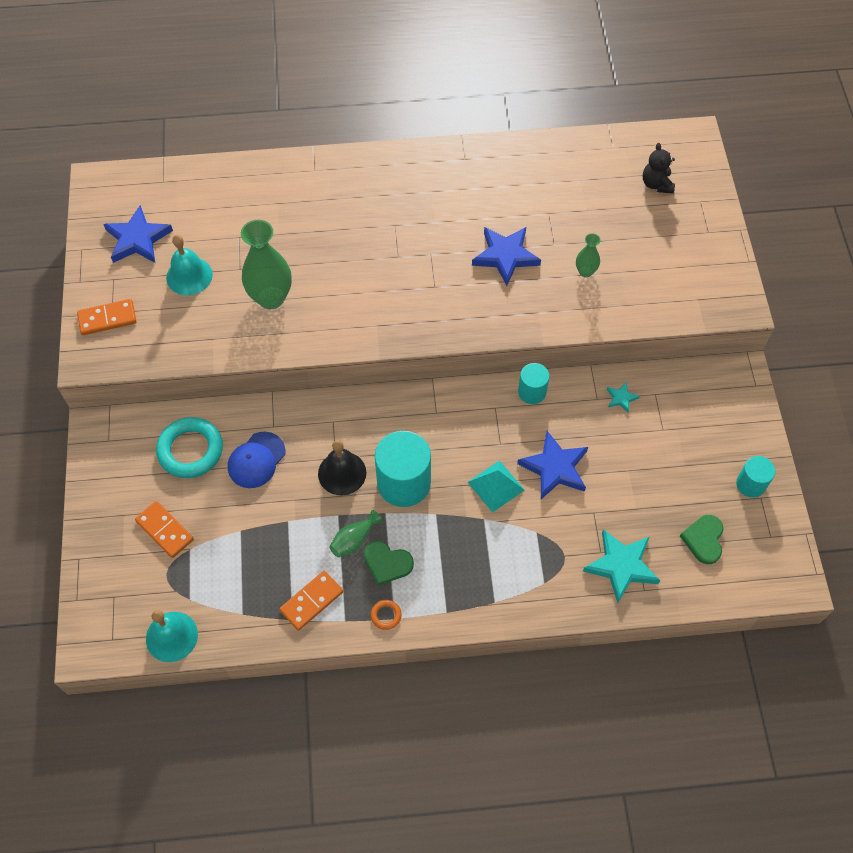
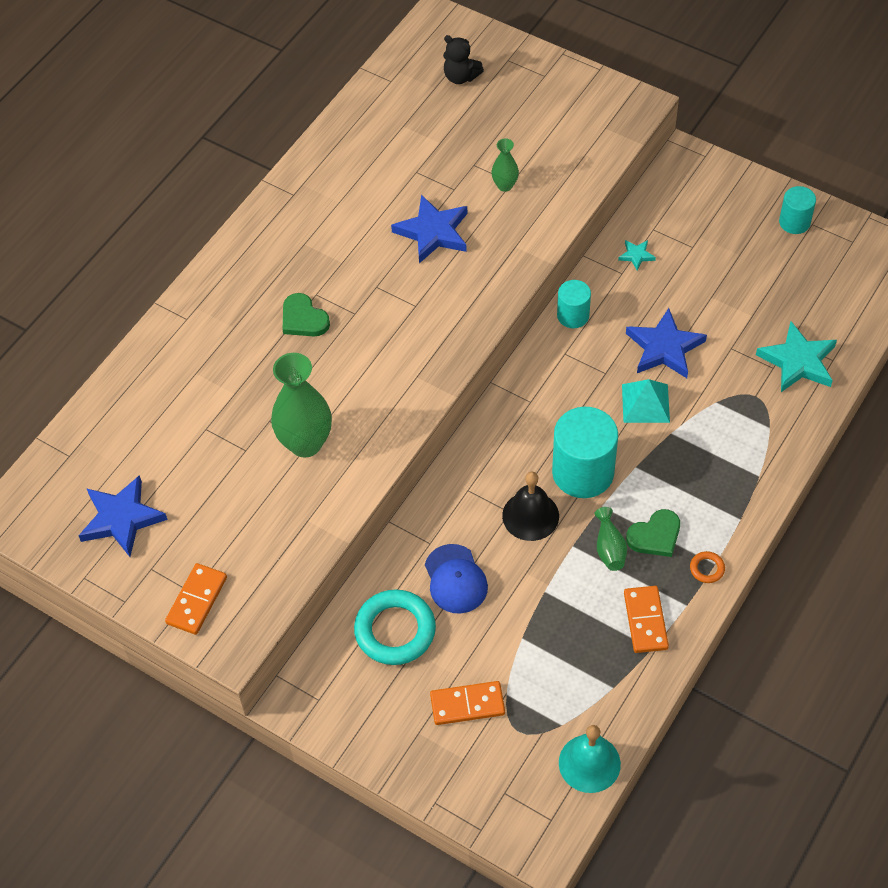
camera: 50 degrees left, 5 degrees down
(189, 276) = (212, 498): turquoise bell -> none
(703, 540) = (819, 288): green heart -> green heart (303, 319)

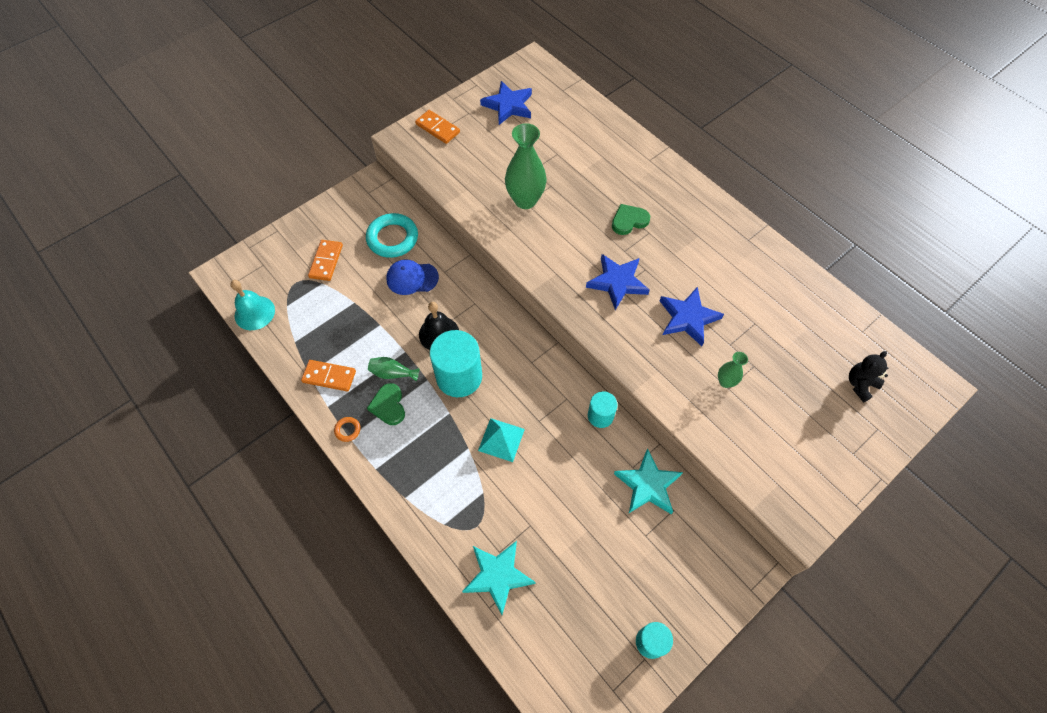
camera: 105 degrees right, 5 degrees up
(636, 255) = (648, 485): turquoise star -> turquoise star, size x2.10
(664, 348) = (547, 472): blue star -> blue star (617, 282)

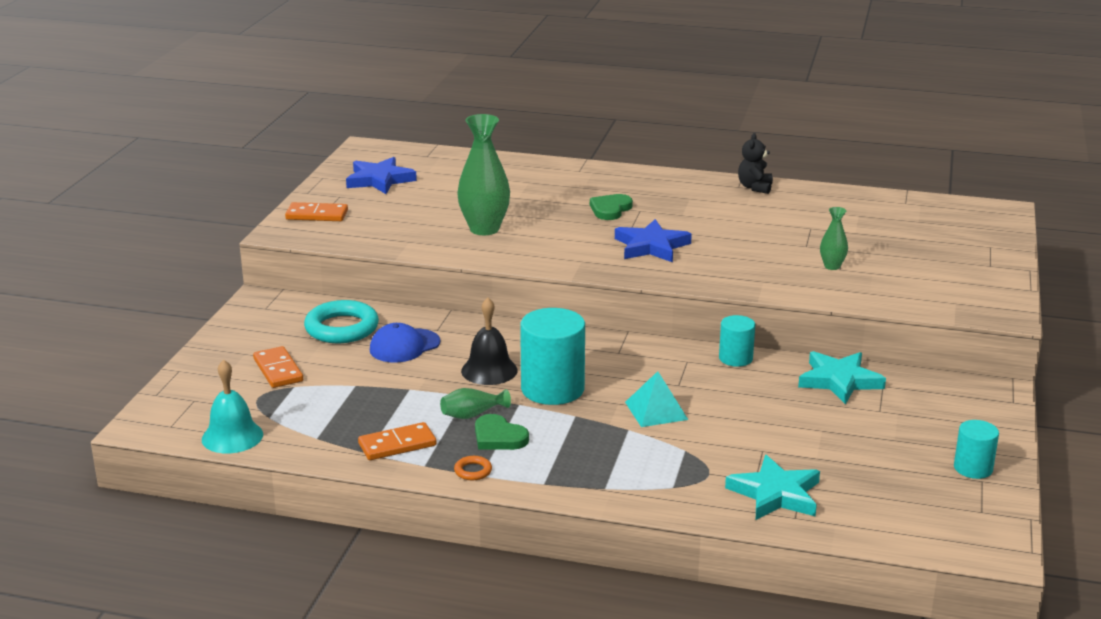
camera: 35 degrees left, 35 degrees down
(688, 318) = (747, 244): blue star -> none
(860, 384) = (944, 229): black teddy bear -> black teddy bear (755, 187)

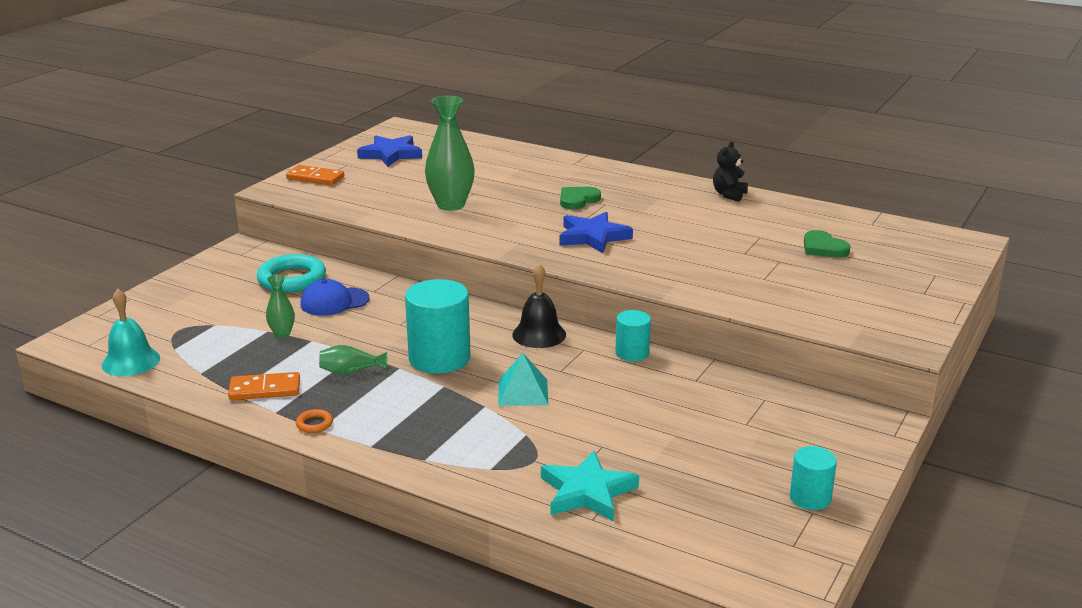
camera: 15 degrees right, 0 degrees up
(278, 370) = (212, 309): orange domino -> none
(489, 370) = (393, 333): black bell -> black bell (539, 334)
(498, 437) = (359, 396): green heart -> green heart (823, 248)
(832, 266) = (757, 275): green vase -> green vase (282, 334)
(839, 381) = (722, 388): turquoise star -> none

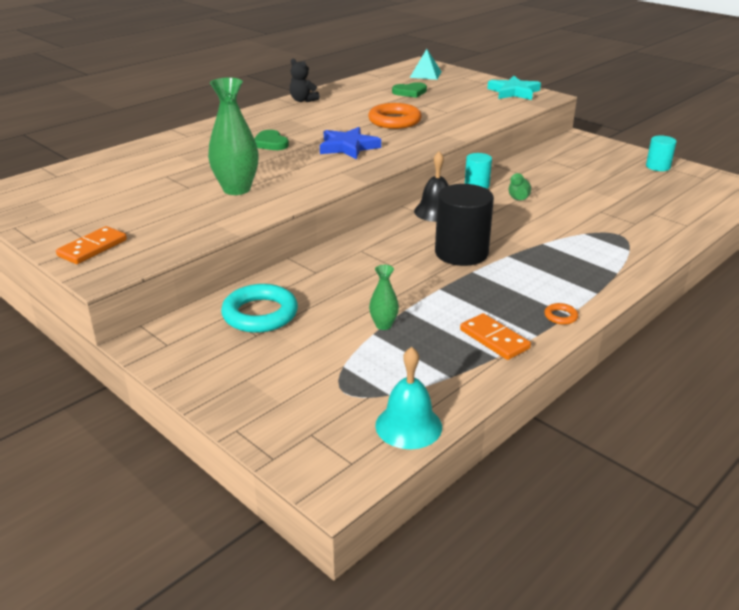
camera: 75 degrees left, 5 degrees up
(265, 389) = (494, 339): orange domino -> orange domino turned 45 degrees counterclockwise
(334, 302) = (328, 293): blue cap -> none
(350, 371) = (472, 294): green vase -> green vase (518, 196)
(391, 154) = (69, 205): blue star -> none
(439, 358) = (461, 253): turquoise cylinder -> black cylinder
(523, 392) = (524, 227): turquoise pyramid -> turquoise pyramid (425, 74)
(587, 492) = (657, 222): turquoise star -> turquoise star (514, 92)
(700, 250) = (394, 121): none -> orange ring

